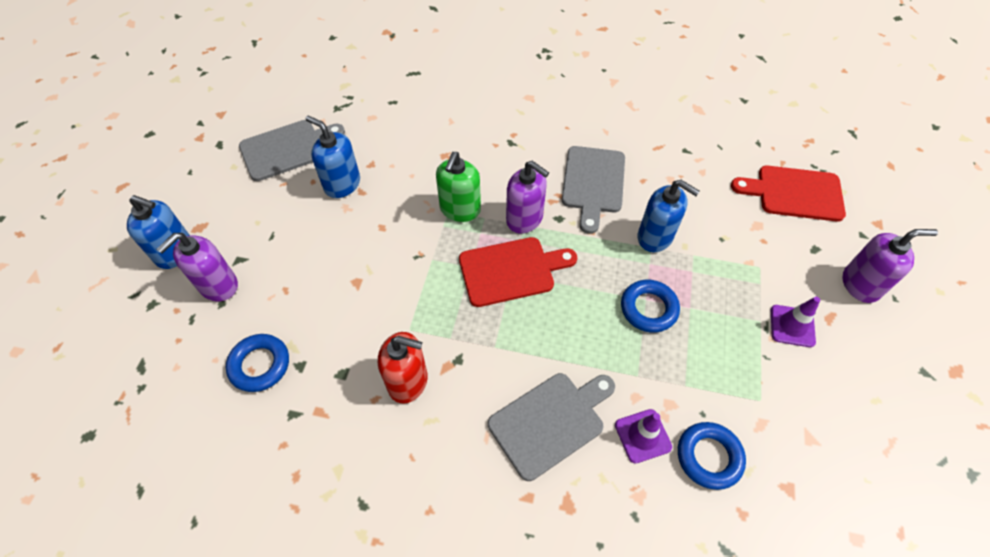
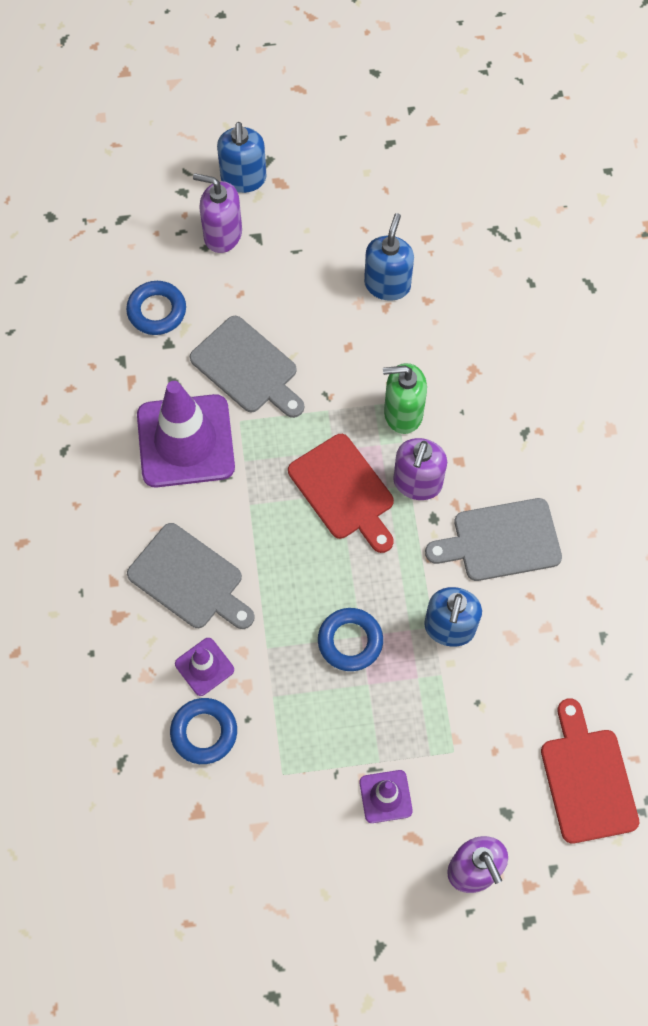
camera: 70 degrees right, 10 degrees up
(287, 149) = (412, 210): grey cutting board -> grey cutting board (247, 368)
(408, 381) = (185, 441): red soap dispenser -> purple traffic cone

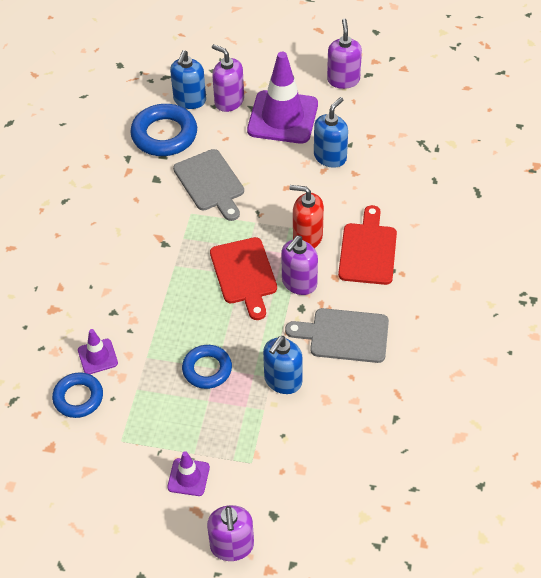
camera: 20 degrees right, 15 degrees down
(157, 311) = (164, 135): blue ring -> blue ring, size x1.55
(185, 441) = (148, 216): purple traffic cone -> purple traffic cone (282, 117)
(189, 579) = (112, 300): grey cutting board -> none
(243, 179) = (258, 72): blue soap dispenser -> blue soap dispenser (189, 100)
(360, 160) = (343, 80): none -> purple soap dispenser
(403, 413) = (307, 237): green soap dispenser -> red soap dispenser
(587, 779) = (344, 510): red cutting board -> red cutting board (368, 250)

